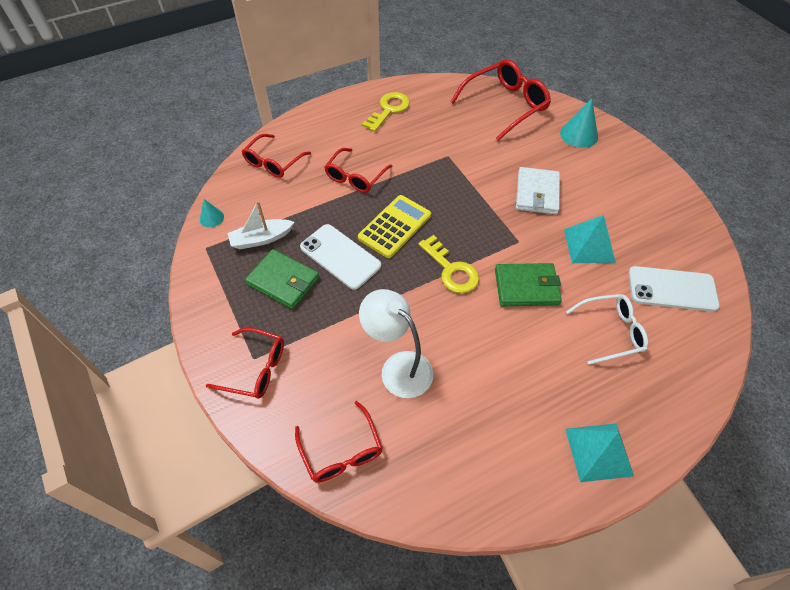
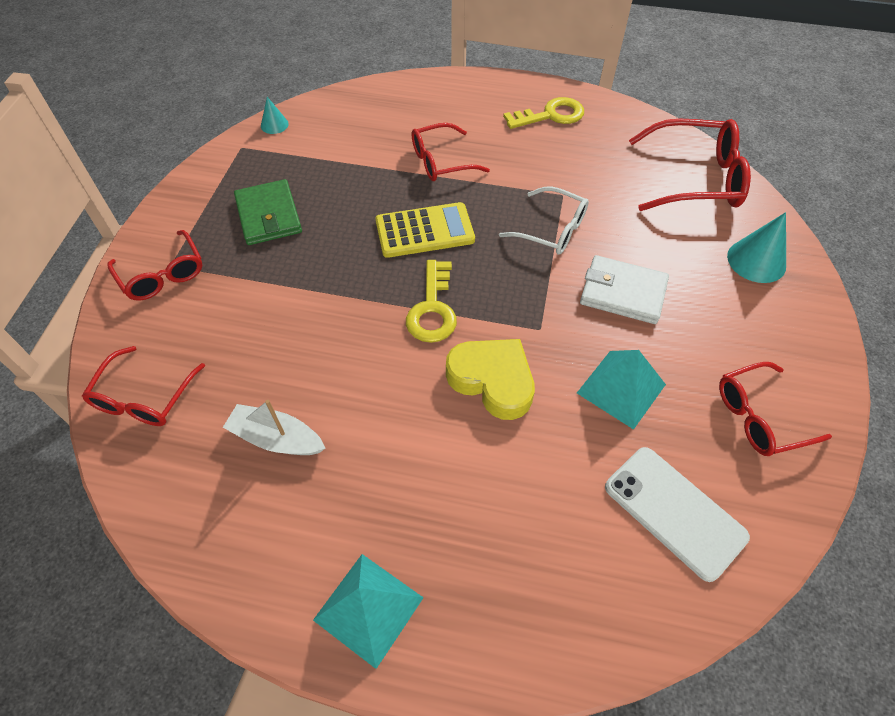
camera: 40 degrees right, 0 degrees up
(261, 239) = (293, 167): white boat -> white boat (276, 438)
(273, 162) = (380, 106): red glasses -> red glasses (759, 417)
(340, 256) = (342, 226): white phone -> none
(398, 367) = (275, 363): white lamp -> none
(526, 287) = (492, 380): green wallet -> yellow heart
(537, 193) = (623, 293): white wallet -> white wallet turned 60 degrees clockwise
(611, 332) = (535, 498): white glasses -> white glasses (552, 230)

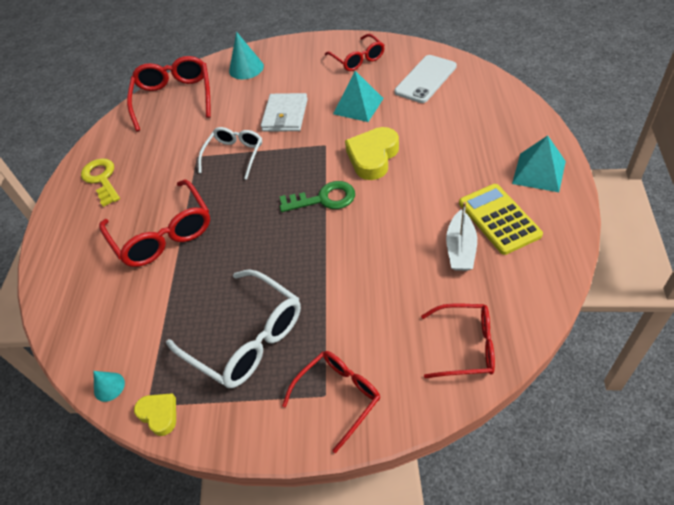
camera: 95 degrees left, 5 degrees down
(227, 154) = (159, 414): none -> yellow heart
(269, 215) = (246, 338): green wallet -> white glasses
(424, 231) = (247, 223): yellow calculator -> yellow calculator (499, 219)
(432, 309) = (324, 199): yellow key -> green key
(441, 161) = (163, 234): red glasses -> red glasses, size x1.56

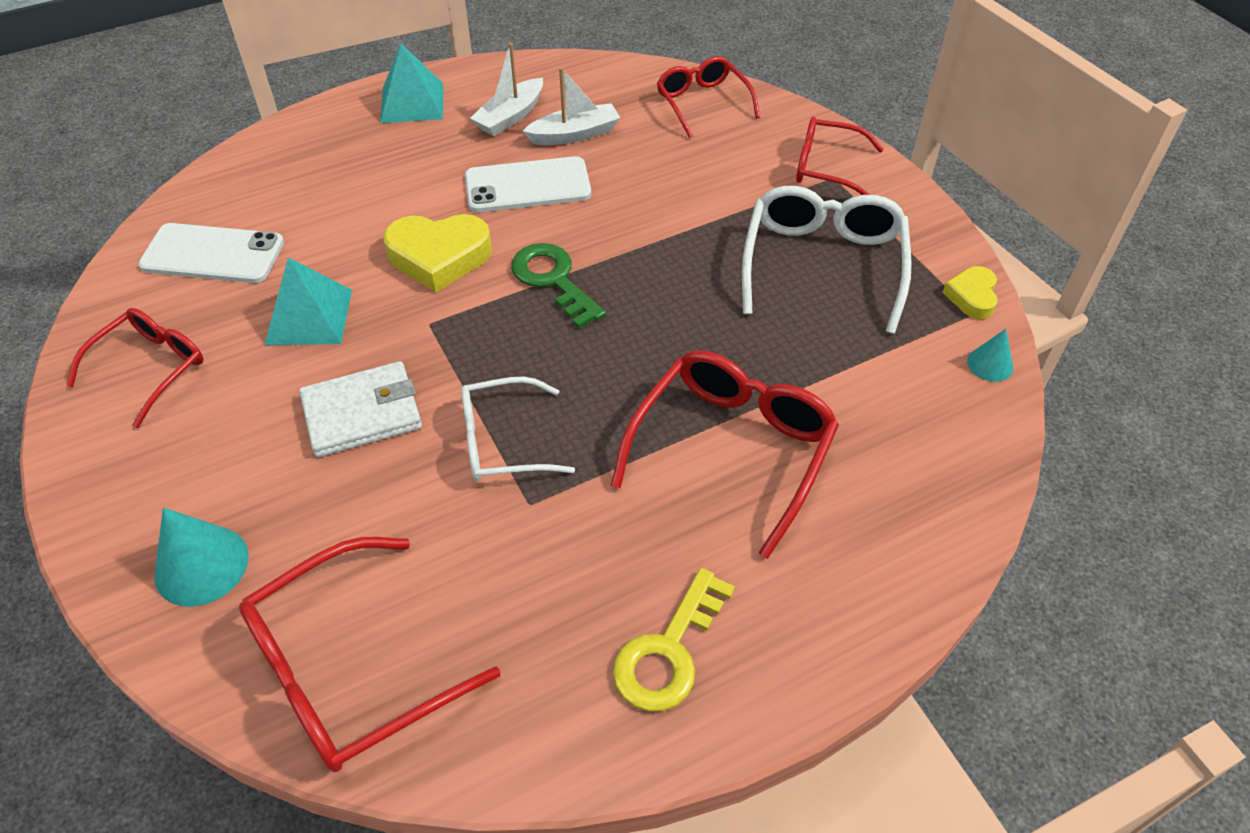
camera: 125 degrees left, 0 degrees up
(415, 209) = (527, 185): none -> white phone
(499, 219) = (510, 117): yellow calculator -> white boat

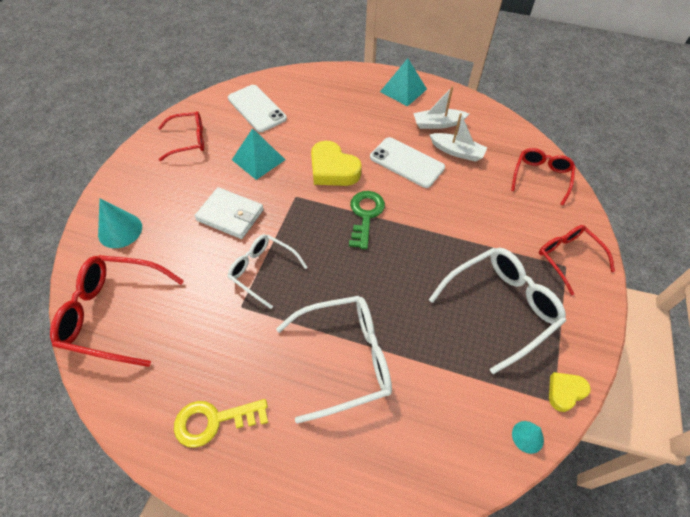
camera: 45 degrees right, 5 degrees up
(732, 449) = (345, 359): red glasses -> white glasses

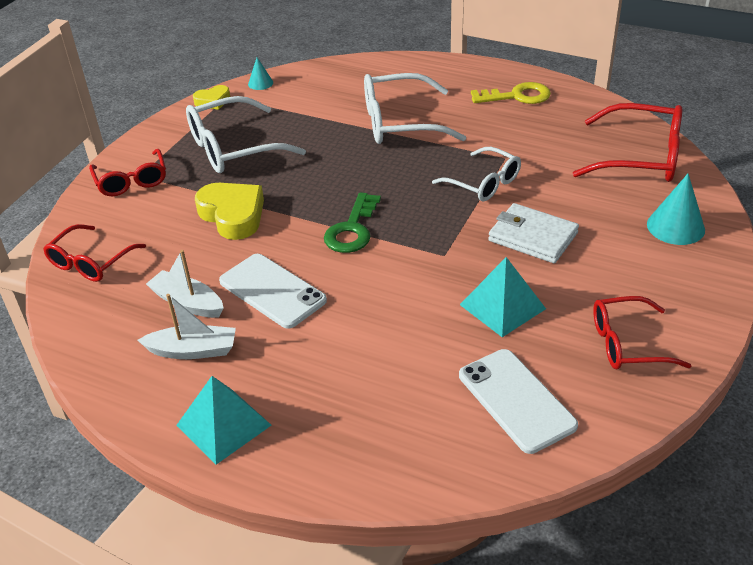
camera: 170 degrees left, 15 degrees down
(333, 169) = (386, 286): yellow heart -> yellow heart (233, 215)

